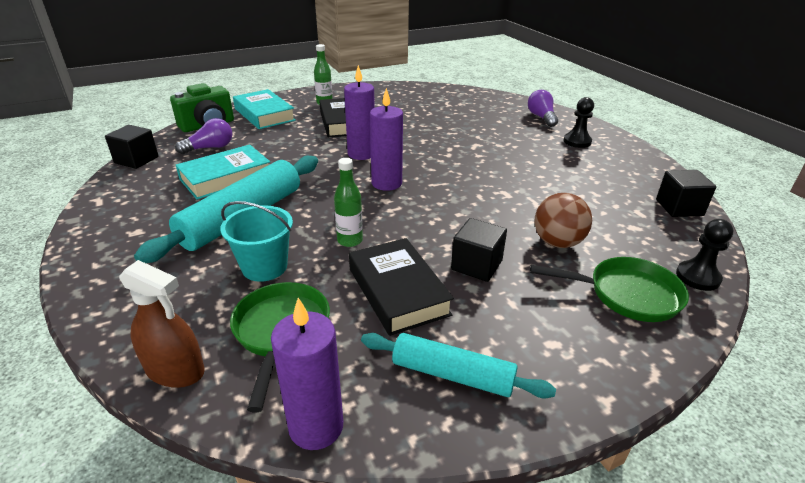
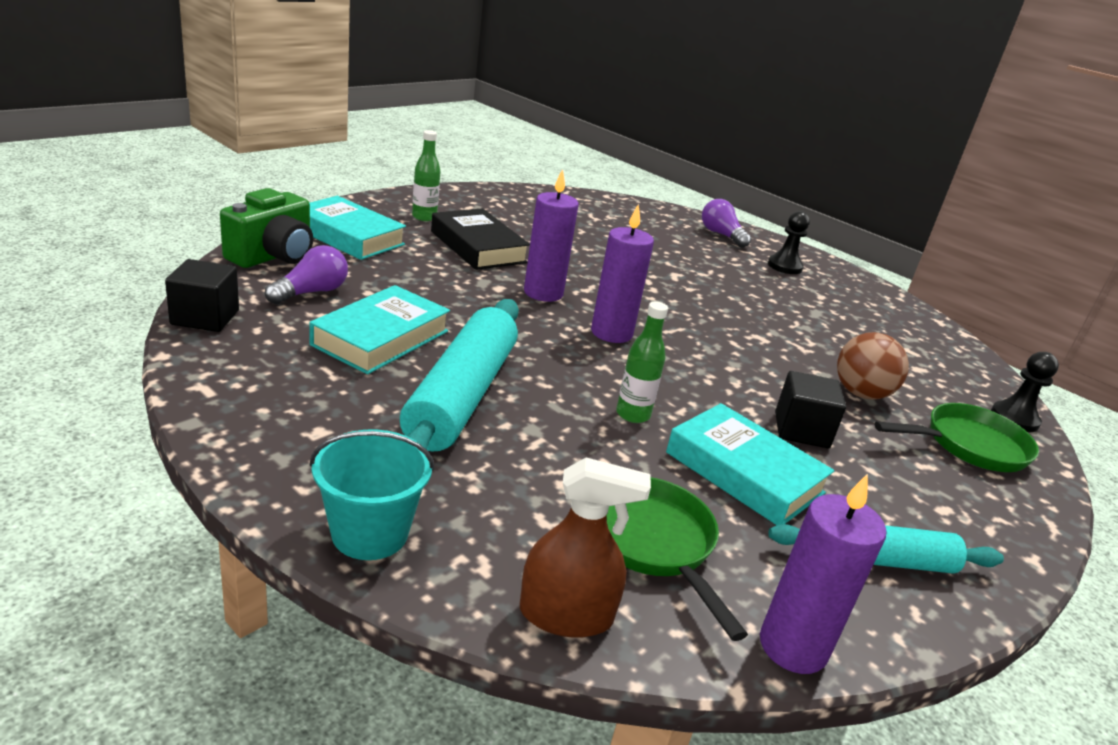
camera: 25 degrees left, 5 degrees down
(264, 267) = (556, 462): turquoise bucket -> turquoise bucket (370, 533)
(398, 291) = (744, 472): black book -> turquoise book
(679, 208) = (943, 342): black cube -> none

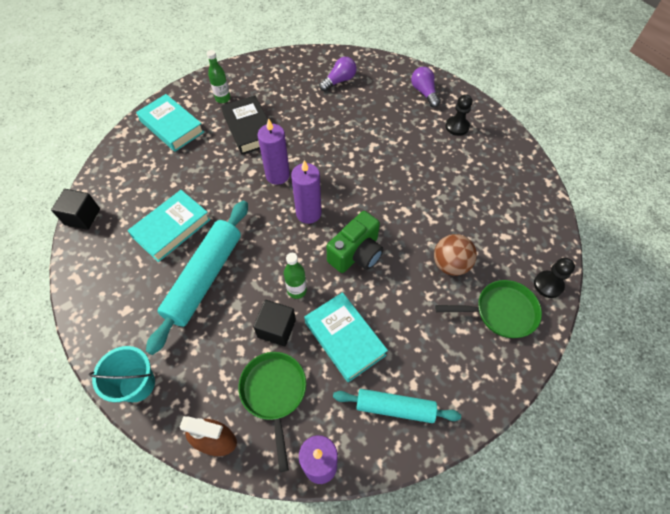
camera: 15 degrees right, 30 degrees up
(273, 256) = (126, 153): green camera -> green camera (356, 254)
(311, 292) = (141, 188): purple light bulb -> purple light bulb (339, 81)
(801, 430) = (395, 300): black cube -> black cube (276, 328)

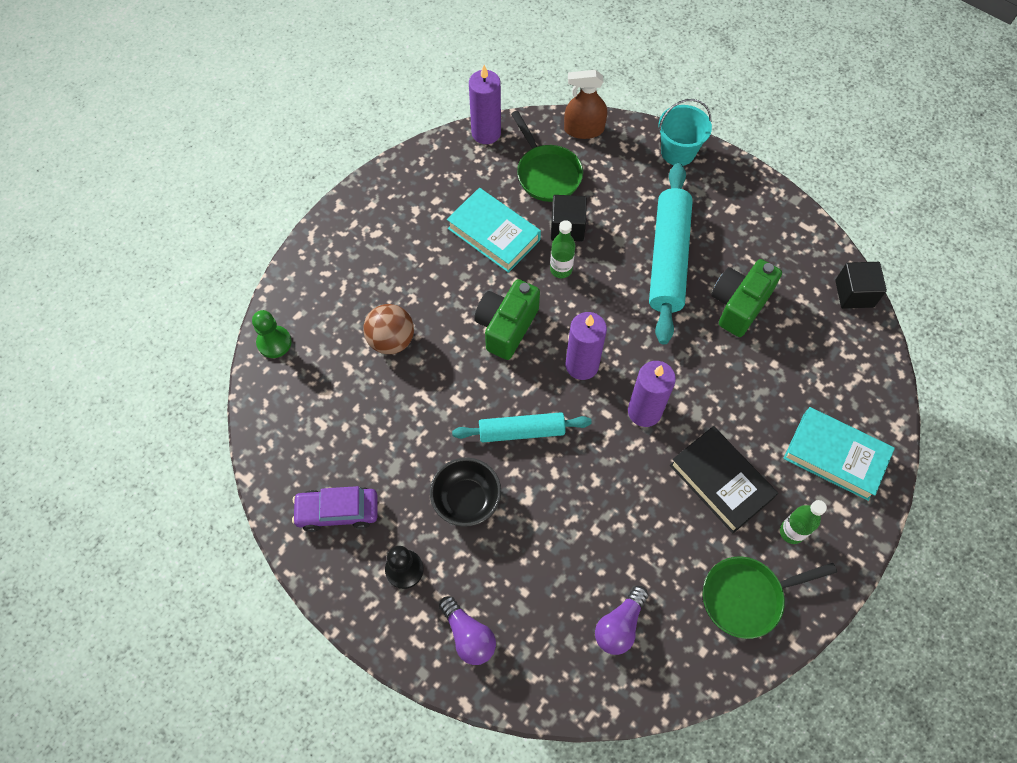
camera: 165 degrees right, 5 degrees up
(172, 228) = (739, 305): turquoise book -> green camera
(395, 408) = (430, 187): turquoise rolling pin -> turquoise rolling pin (521, 431)
(412, 152) = (466, 499): none -> black bowl
(497, 163) = (337, 511): none -> purple car
(501, 312) = (329, 299): green pan -> green pan (747, 597)
(548, 285) = (274, 342): black pawn -> green pawn

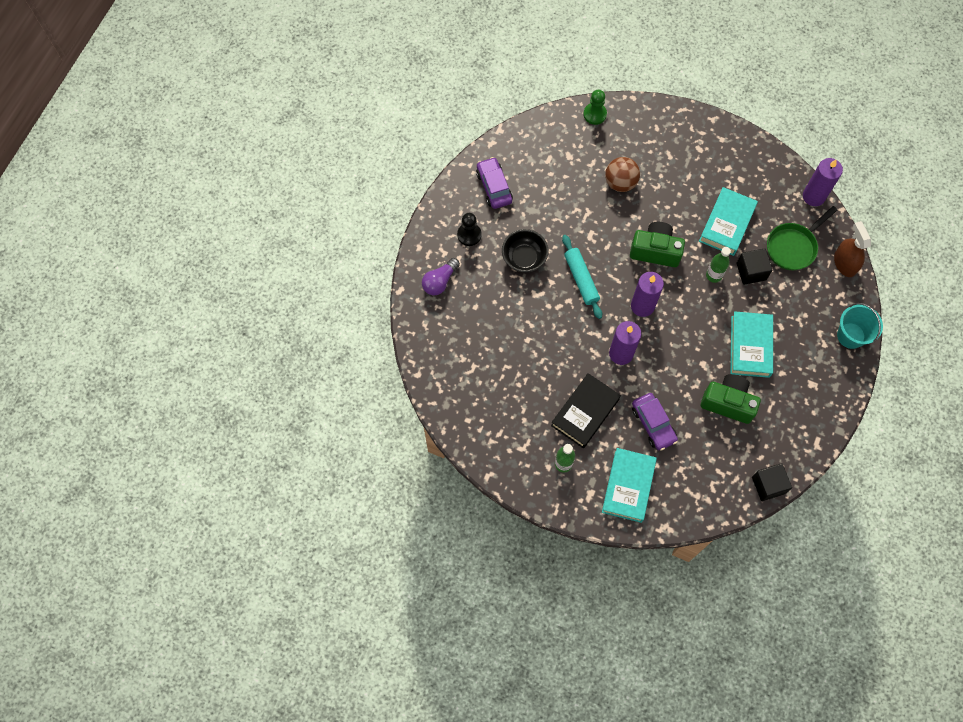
camera: 75 degrees right, 5 degrees up
(619, 625) = (470, 367): purple light bulb -> none
(668, 258) = (750, 346): turquoise rolling pin -> turquoise book
(747, 597) = (510, 441): green pan -> none
(752, 400) = (653, 424): none -> purple car

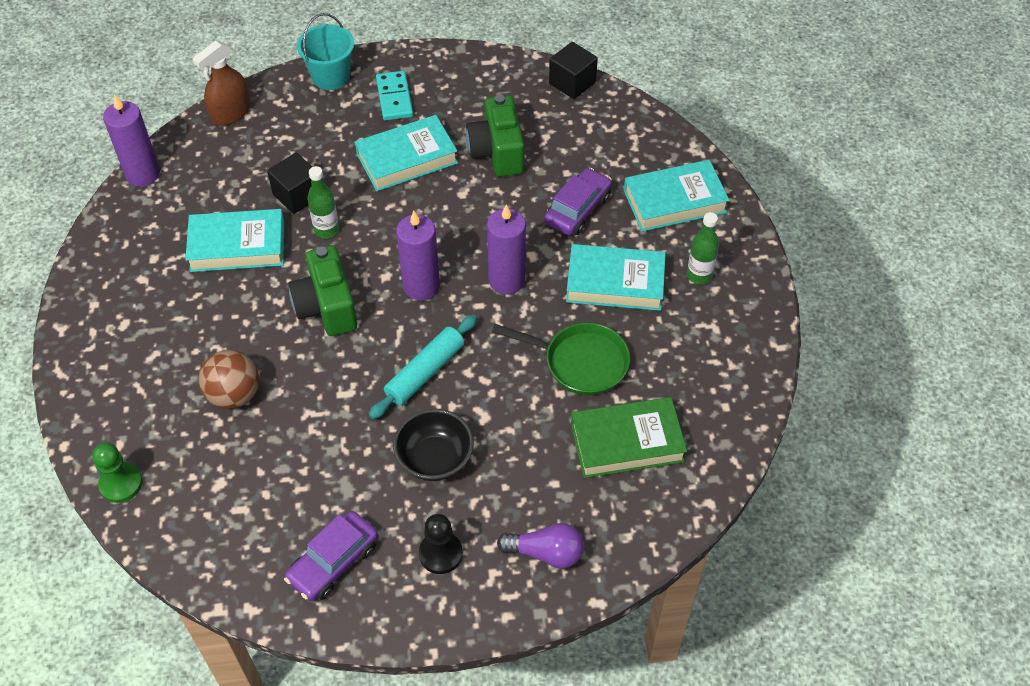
camera: 120 degrees left, 15 degrees down
(477, 355) = (627, 442): none -> green book
(585, 412) = (615, 283): black book -> turquoise book
(793, 247) = (234, 168): green pan -> green pan (580, 362)
(810, 365) = (394, 98): none -> turquoise domino

